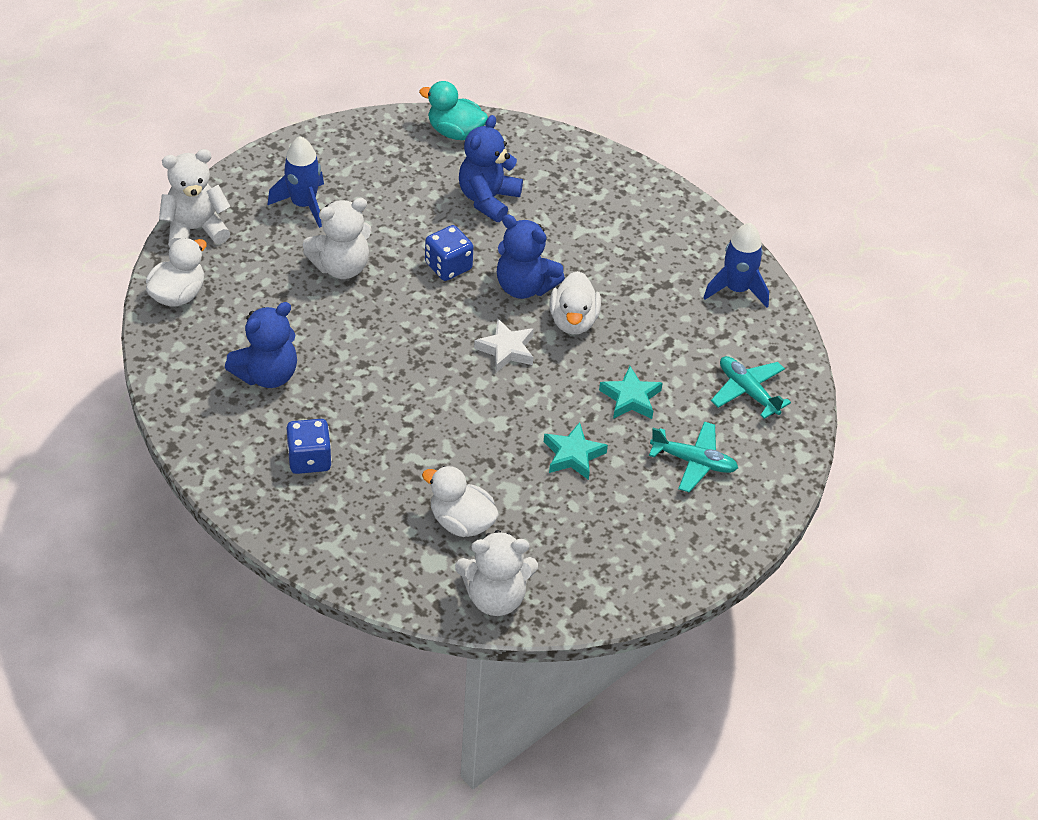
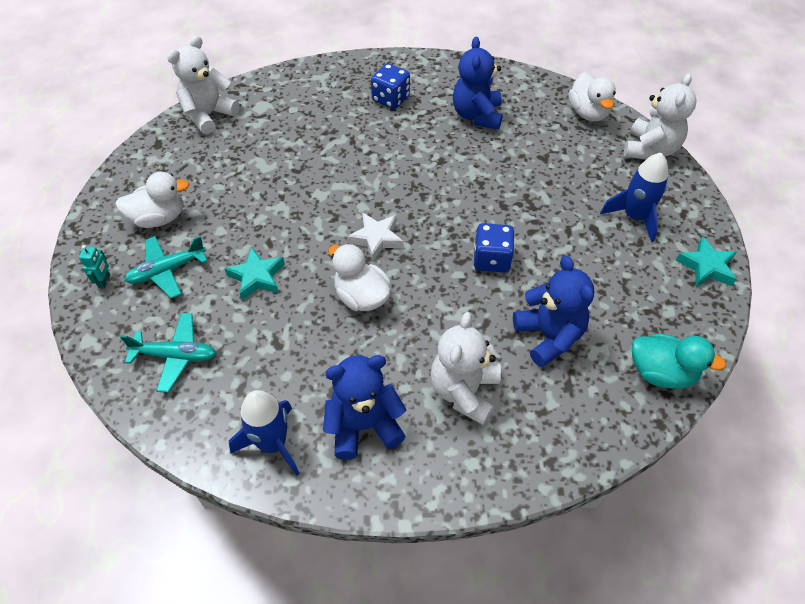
camera: 135 degrees right, 5 degrees up
(341, 267) = (546, 200): white teddy bear -> white teddy bear (464, 391)
(455, 132) = (661, 373): turquoise duck -> turquoise duck turned 45 degrees clockwise
(461, 522) = (271, 132): white duck -> white duck (159, 218)
(524, 286) = (426, 291): blue teddy bear -> blue teddy bear (364, 426)
(573, 455) = (252, 212): turquoise star -> turquoise star (706, 267)
(750, 495) = (104, 281): none -> turquoise robot

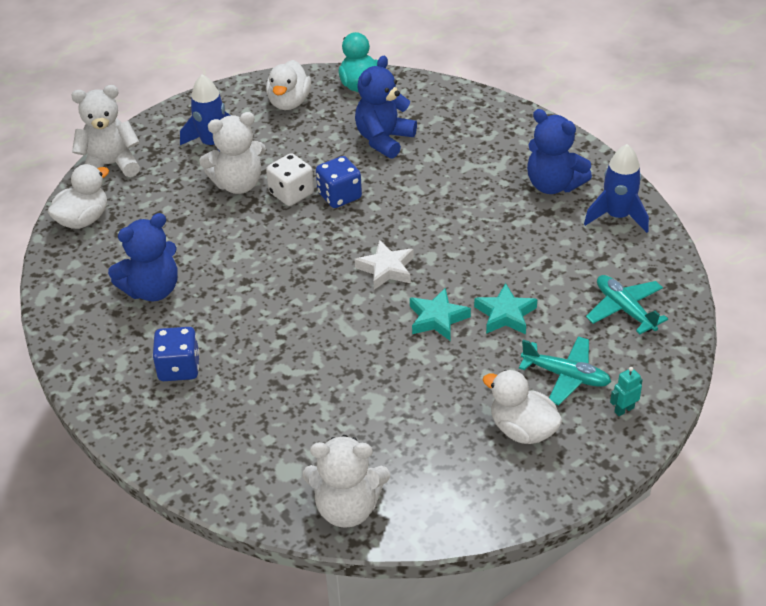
camera: 125 degrees left, 10 degrees down
(361, 297) = (454, 244): white duck -> white duck (289, 102)
(464, 391) = (474, 156): white teddy bear -> white teddy bear (238, 184)
(522, 232) = (291, 193): none -> white dice
(706, 267) = (236, 96): turquoise star -> turquoise star (437, 319)

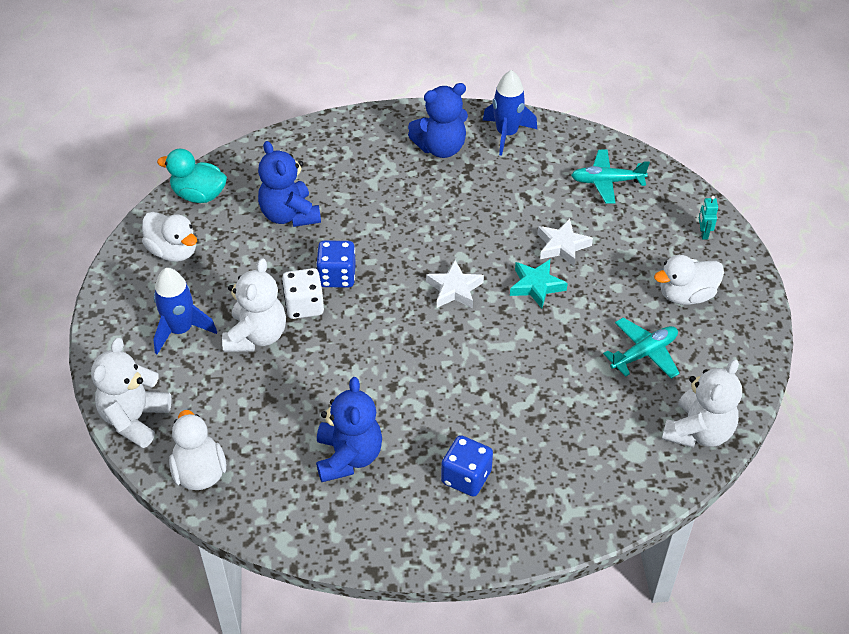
camera: 60 degrees left, 5 degrees up
(505, 314) = (562, 246): turquoise star -> white star
(566, 376) = (650, 246): turquoise plane -> turquoise plane (644, 354)

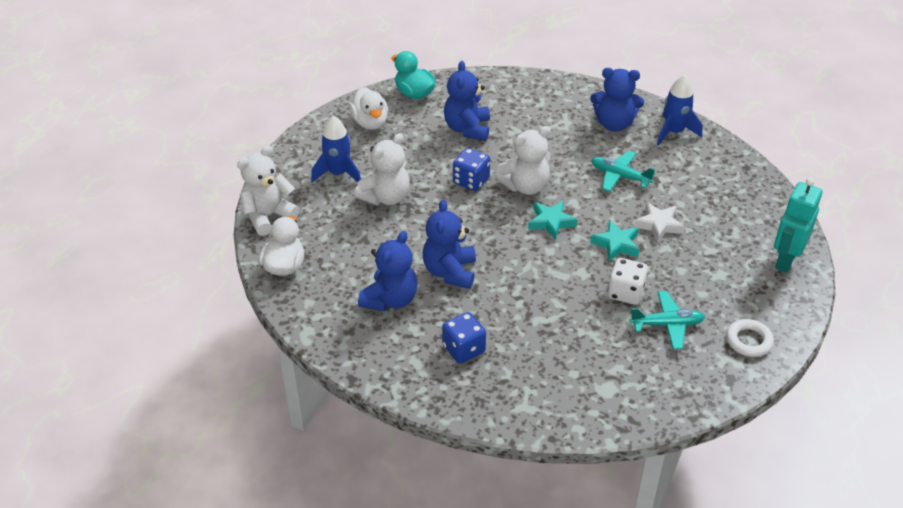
camera: 30 degrees right, 5 degrees down
(304, 306) = (433, 191): white dice -> white dice (625, 292)
(389, 394) = (450, 272): none -> blue teddy bear
(454, 289) = (551, 222): white star -> turquoise star
(607, 182) = (731, 194): turquoise plane -> turquoise plane (620, 176)
(686, 295) = (735, 298): white duck -> none
(698, 432) = (669, 397): white teddy bear -> white teddy bear (525, 186)
(703, 233) = (785, 260): turquoise robot -> turquoise robot, size x2.28
(728, 336) = (748, 341): none -> white ring

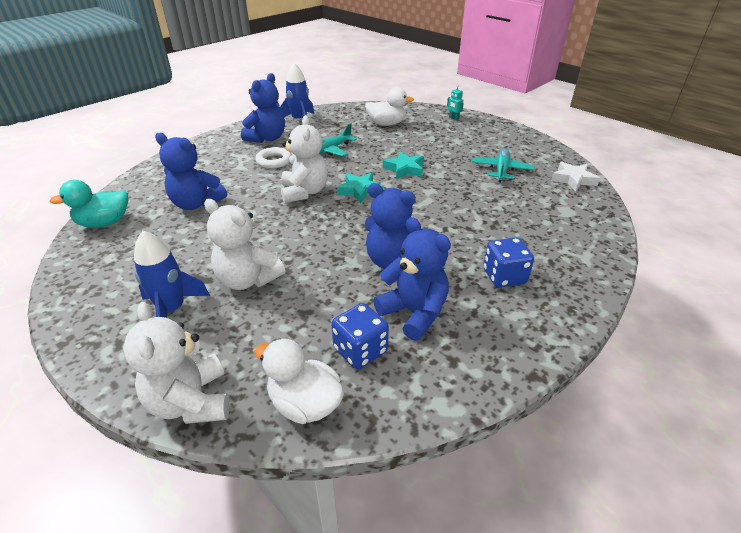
camera: 70 degrees left, 5 degrees down
(370, 123) = (113, 264): white duck -> white duck (386, 124)
(386, 197) = (248, 279): white teddy bear -> white teddy bear turned 150 degrees clockwise
(471, 181) = (272, 218): blue dice -> blue dice (360, 350)
(625, 292) = (460, 178): white dice -> none
(658, 225) = (394, 148): white star -> white star (573, 179)
(748, 341) = (525, 146): white ring -> white ring (274, 161)
(785, 260) = (453, 118): turquoise robot -> turquoise robot, size x0.44

